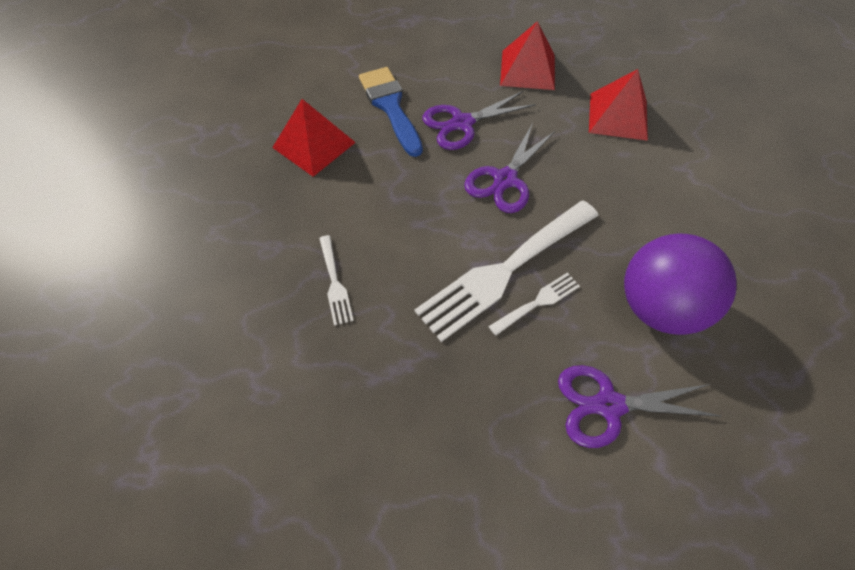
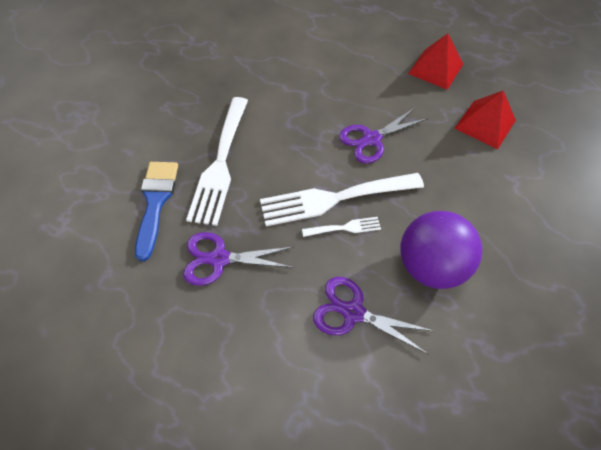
camera: 25 degrees right, 0 degrees up
(314, 144) = (256, 72): red pyramid -> none
(335, 283) = (220, 164): white fork -> white fork, size x2.18
(390, 106) = (321, 63): blue brush -> blue brush (156, 202)
(462, 123) = (364, 91): purple scissors -> purple scissors (219, 259)

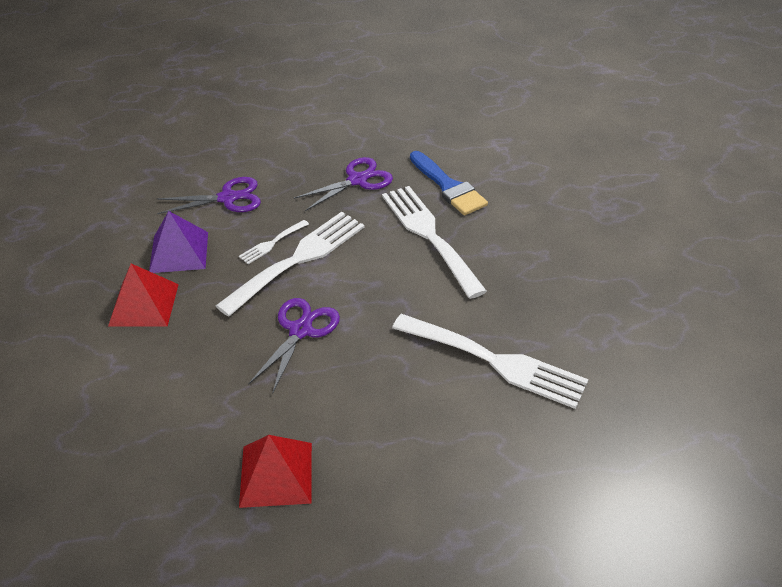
camera: 145 degrees right, 15 degrees down
(272, 62) = (495, 361): none -> white fork
(430, 265) = (179, 252): purple ball -> purple pyramid
(485, 124) = (171, 420): red pyramid -> red pyramid (144, 304)

